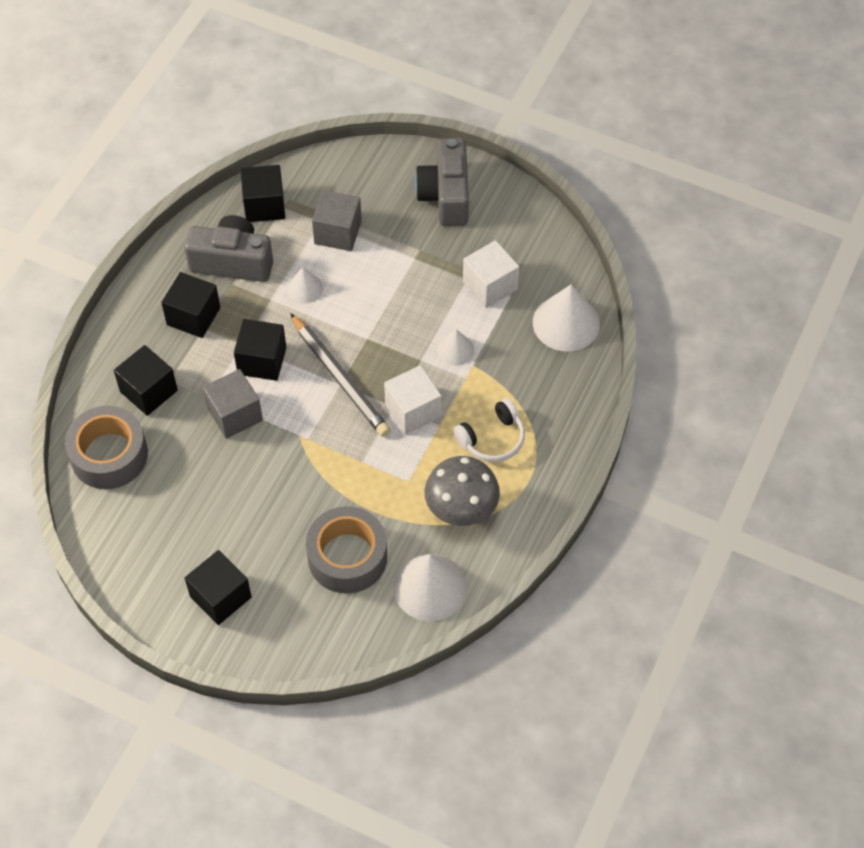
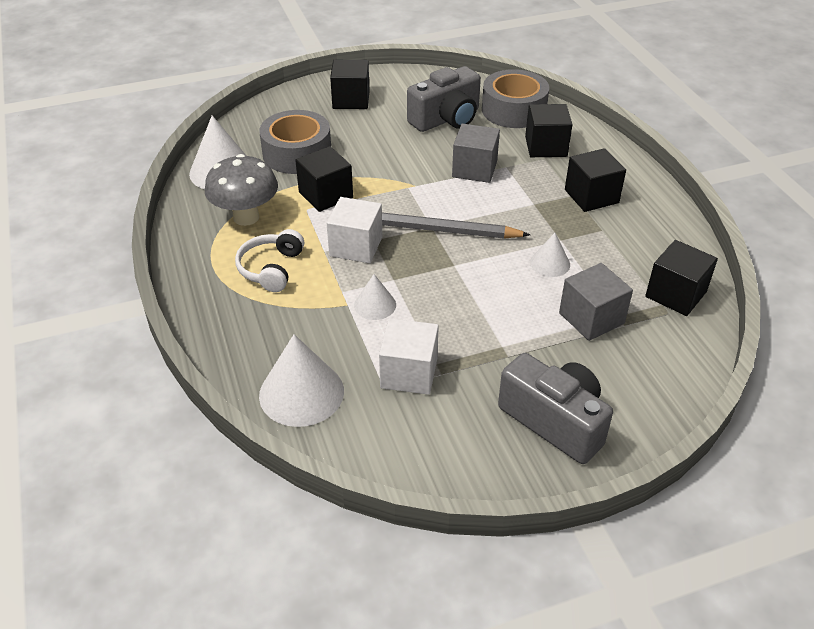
camera: 135 degrees right, 15 degrees down
(232, 262) = (626, 242): grey camera -> grey camera (446, 119)
(262, 361) = (505, 204): black cube -> black cube (325, 195)

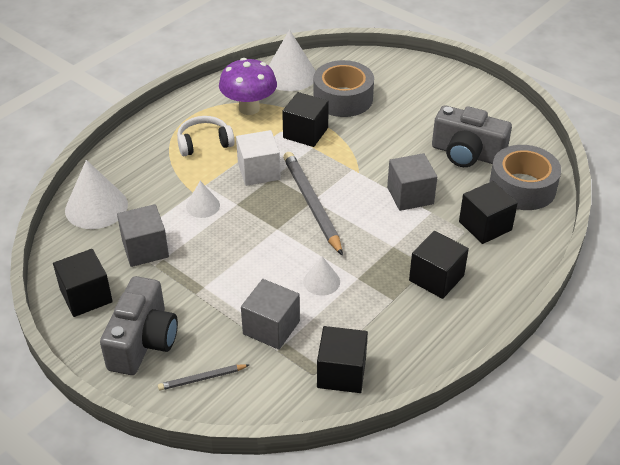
camera: 60 degrees right, 0 degrees up
(246, 217) = (249, 108): grey mushroom -> purple mushroom
(351, 100) = (440, 94): black cube -> black cube (86, 296)
(409, 373) = (145, 249): white cube -> grey cube
(634, 392) = (202, 378): none -> grey pencil

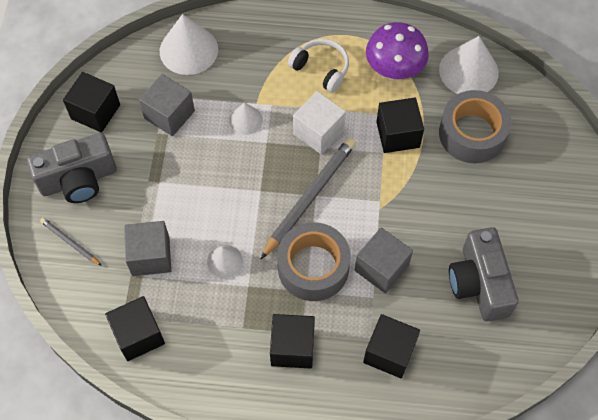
camera: 55 degrees right, 20 degrees up
(522, 187) = (469, 357): grey tape -> grey tape (313, 267)

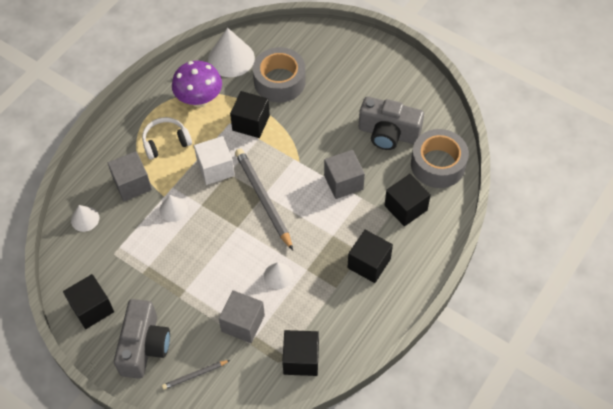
camera: 60 degrees left, 5 degrees down
(169, 115) = (132, 257): grey cube -> grey cube (132, 184)
(188, 50) = (85, 219): white cone -> white cone, size x0.55
(313, 267) = (317, 222): grey tape -> grey tape (438, 164)

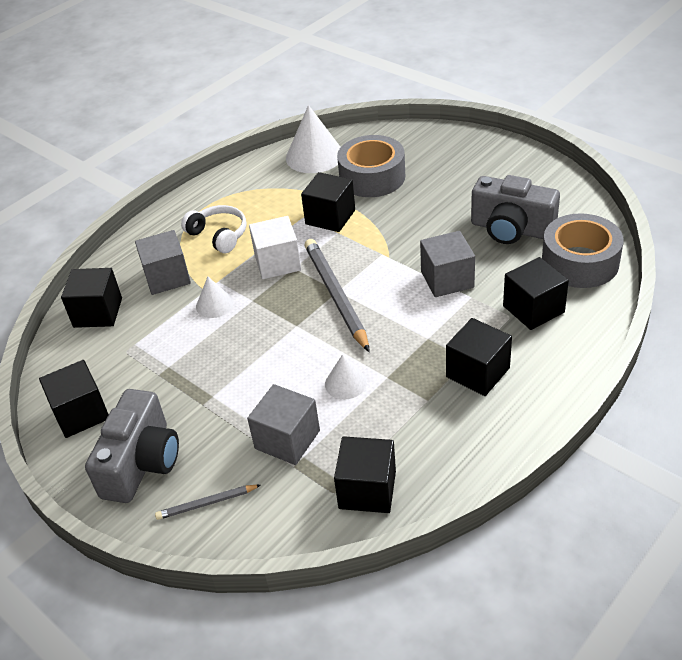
camera: 10 degrees right, 15 degrees down
(85, 219) = (98, 312): white cone -> black cube
(166, 142) = (219, 235): white headphones -> white headphones turned 60 degrees clockwise
(199, 100) = (269, 194): purple mushroom -> none

